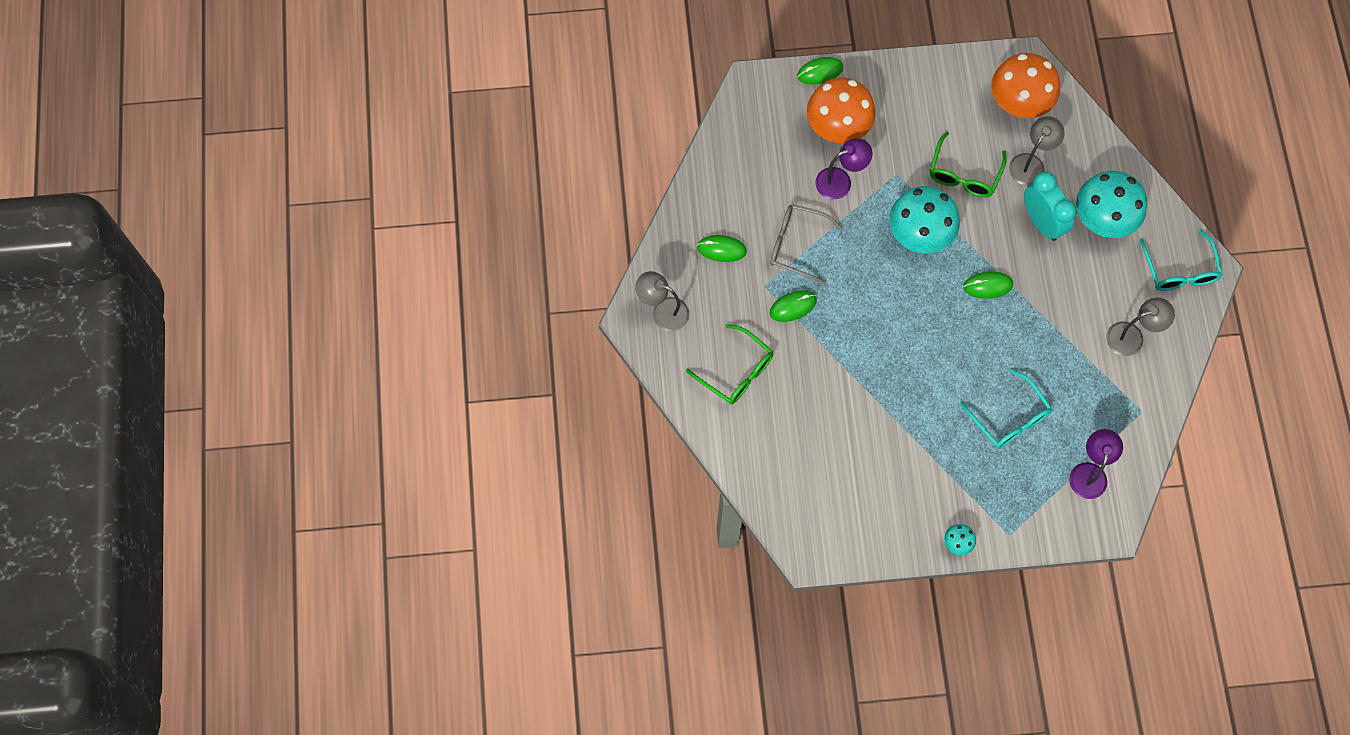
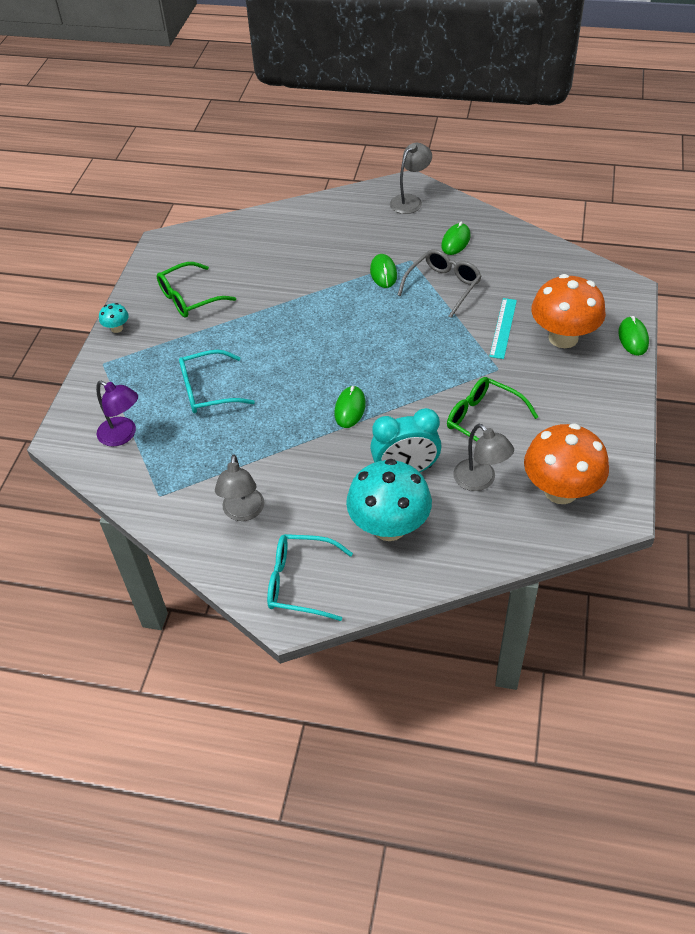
camera: 110 degrees right, 20 degrees down
(736, 371) = (338, 231): green glasses -> green glasses (189, 298)
(840, 180) = (503, 328): purple lamp -> turquoise ruler
(919, 235) = (424, 371): turquoise mushroom -> none

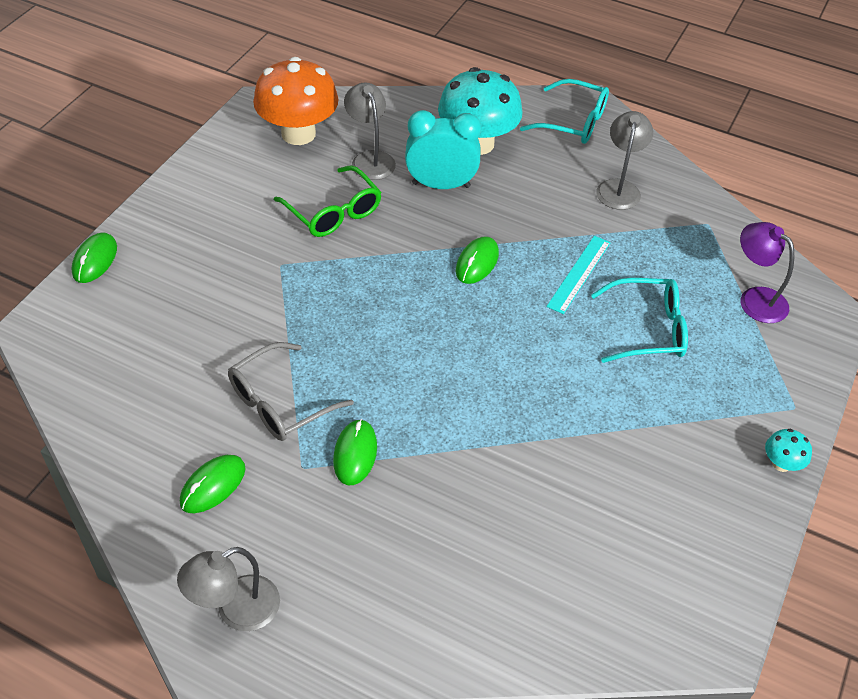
camera: 170 degrees left, 0 degrees up
(189, 298) = (668, 491): green glasses -> none
(503, 328) = (240, 316): turquoise ruler -> turquoise ruler (579, 274)
(563, 338) = (176, 282): orange mushroom -> none

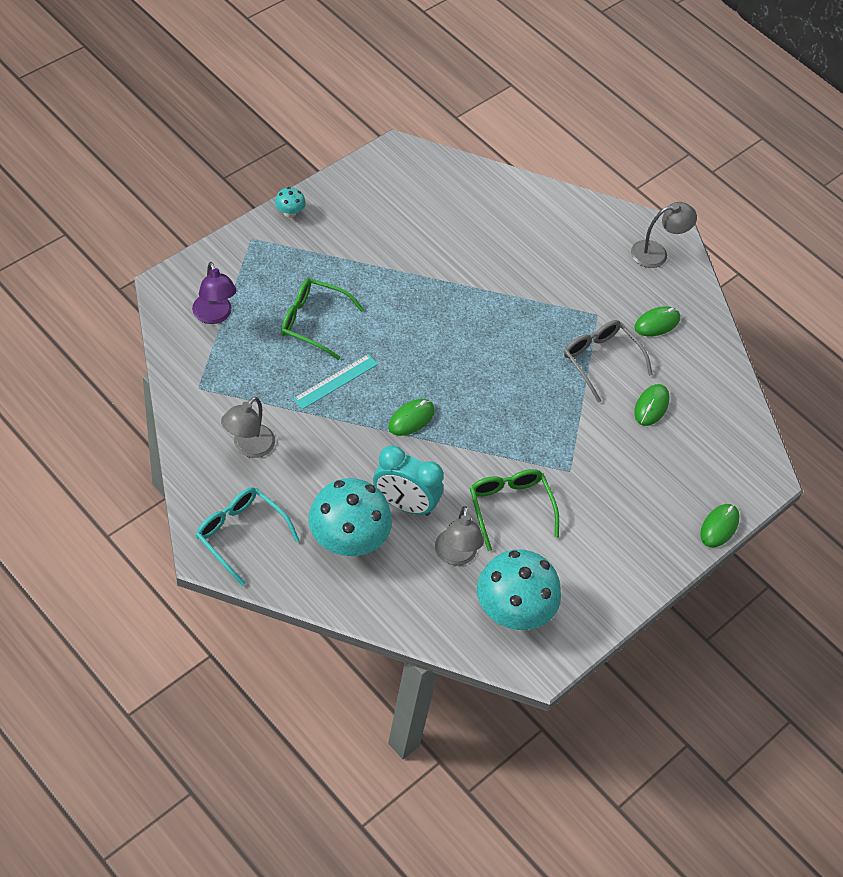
camera: 165 degrees left, 5 degrees up
(280, 403) = (600, 360): grey glasses -> grey glasses turned 105 degrees counterclockwise
(298, 134) = (512, 611): orange mushroom -> turquoise mushroom
(355, 454) = (560, 311): green mouse -> green mouse (651, 406)
(648, 329) = (313, 322): turquoise glasses -> green glasses

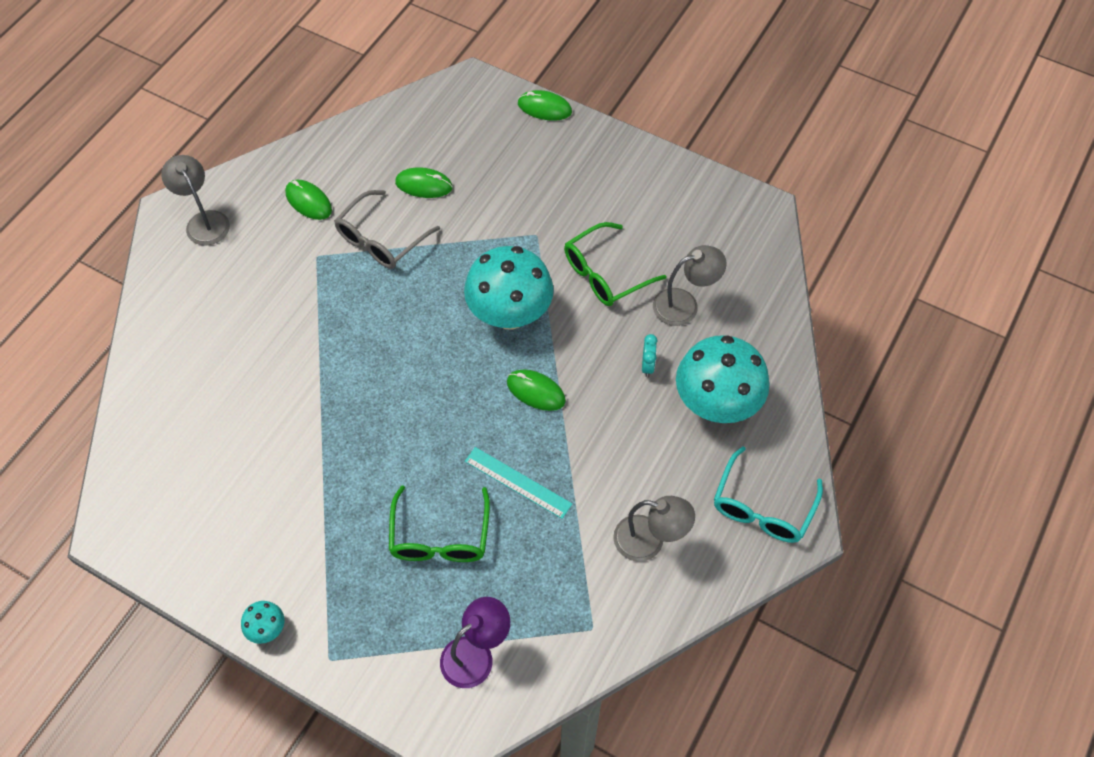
camera: 100 degrees left, 5 degrees up
(404, 504) = (647, 366): turquoise clock -> turquoise clock, size x0.44
(512, 611) = (720, 243): turquoise mushroom -> turquoise mushroom (510, 314)

